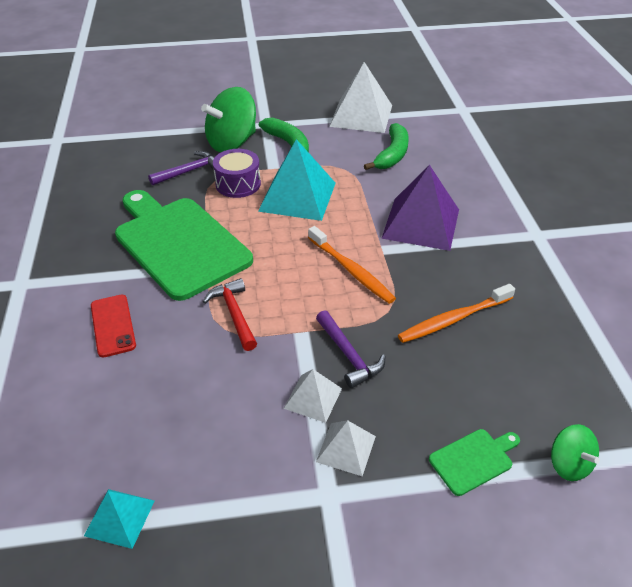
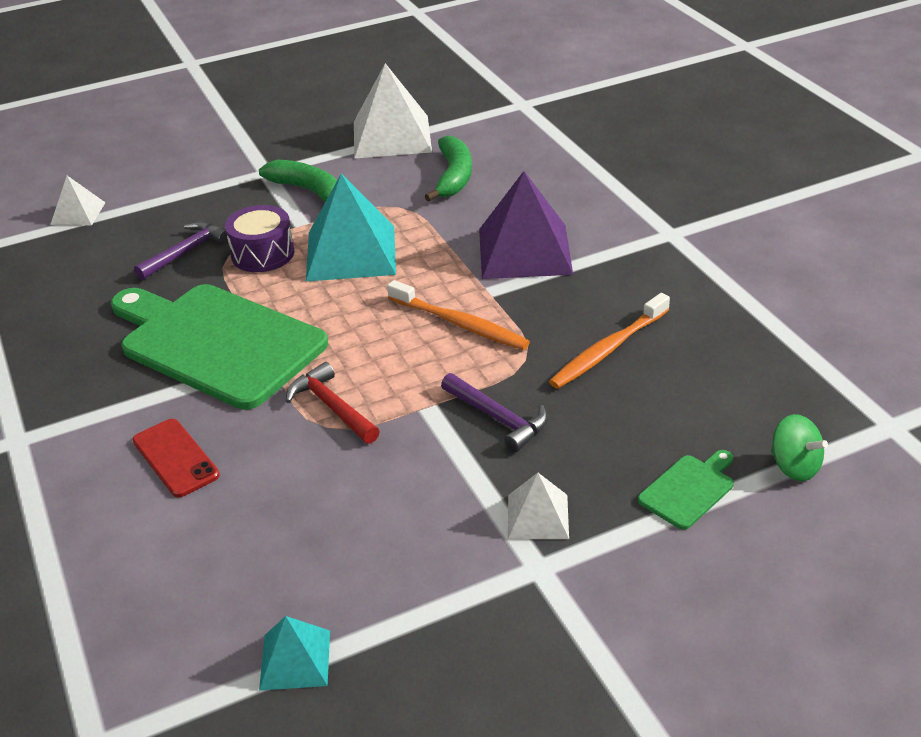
camera: 15 degrees left, 5 degrees down
(232, 143) = (229, 204): green spinning top -> none
(313, 398) = (475, 474): white pyramid -> white pyramid (78, 213)

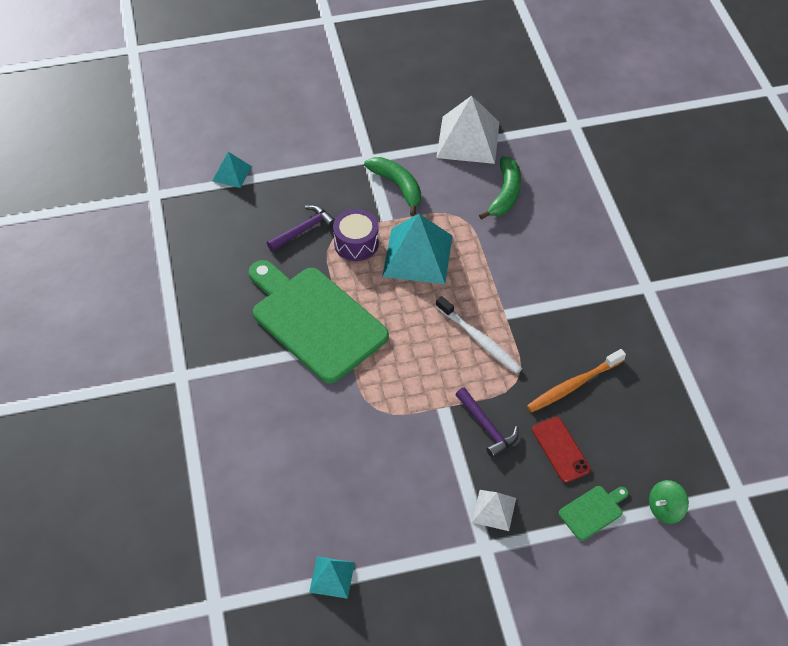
camera: 10 degrees right, 15 degrees up
(78, 213) = (232, 173): white pyramid -> turquoise pyramid
(175, 458) = (278, 413): red phone -> red phone (560, 449)
(332, 407) = (382, 394): red hammer -> none
(460, 324) = (479, 340): orange toothbrush -> white toothbrush
(524, 251) = (539, 281): purple pyramid -> none
(794, 466) = (665, 509): green spinning top -> green spinning top turned 90 degrees clockwise

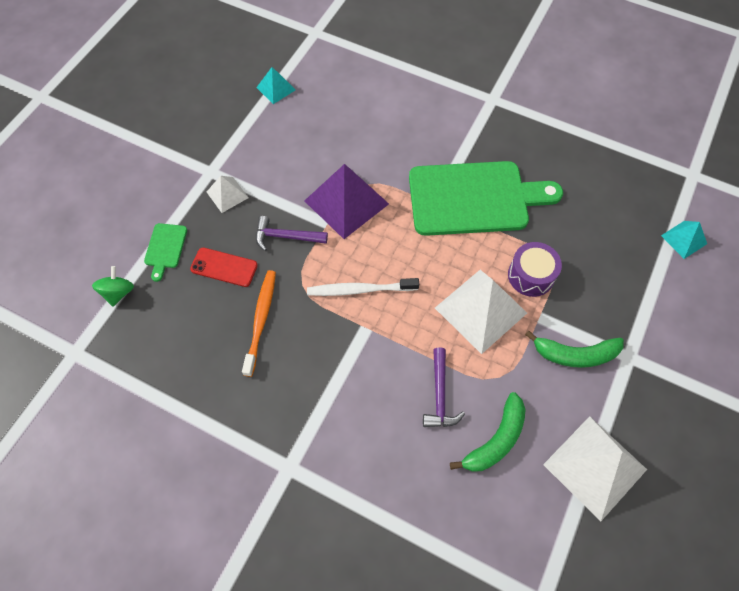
camera: 130 degrees right, 10 degrees up
(303, 230) = (575, 249): purple hammer -> purple hammer (440, 395)
(408, 409) = (346, 202): none -> purple pyramid
(417, 255) = (481, 310): turquoise pyramid -> white pyramid
(505, 194) = (495, 440): green banana -> green banana turned 105 degrees counterclockwise

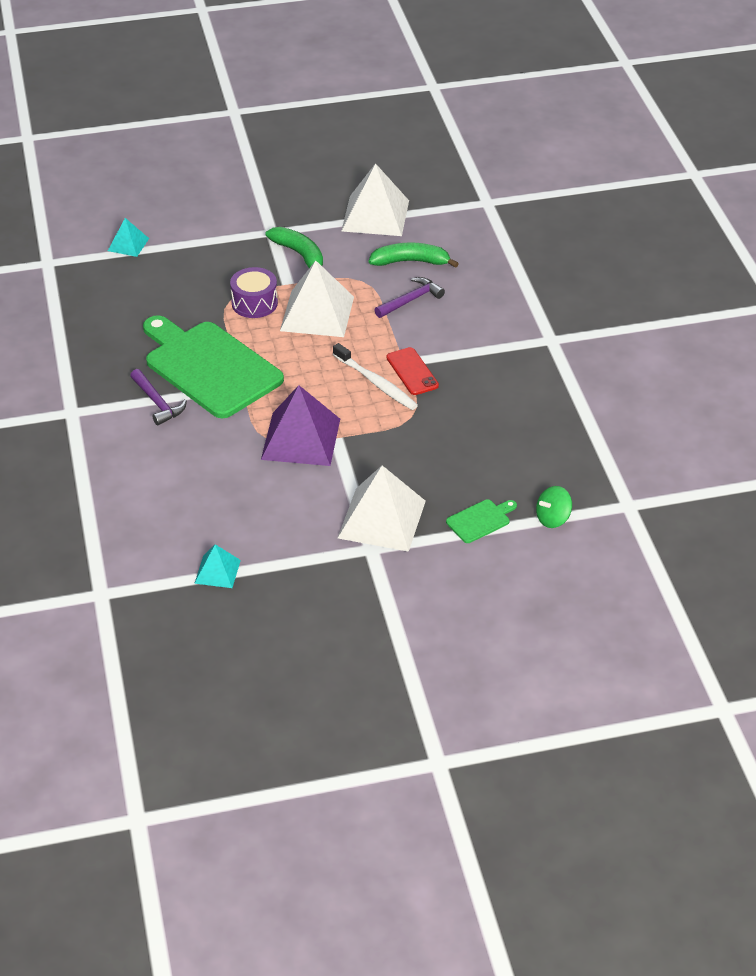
camera: 130 degrees left, 20 degrees down
(224, 267) = (452, 471): red phone -> red phone (412, 371)
(227, 194) = (381, 519): white pyramid -> white pyramid, size x1.94
(261, 320) = (469, 420): orange toothbrush -> none
(286, 237) = (379, 453): purple hammer -> purple hammer (157, 403)

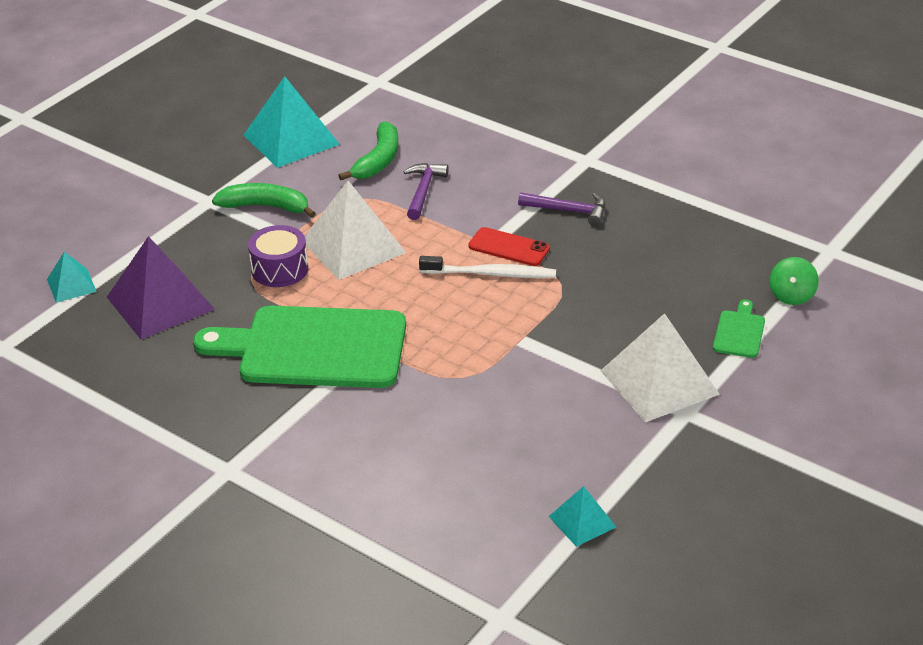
camera: 40 degrees left, 5 degrees down
(157, 403) = (307, 409): purple hammer -> purple hammer (568, 211)
(301, 439) = (491, 359): purple pyramid -> purple pyramid (160, 303)
(375, 215) = (291, 139): white pyramid -> turquoise pyramid
(410, 262) = (378, 160): green banana -> green banana turned 150 degrees clockwise

